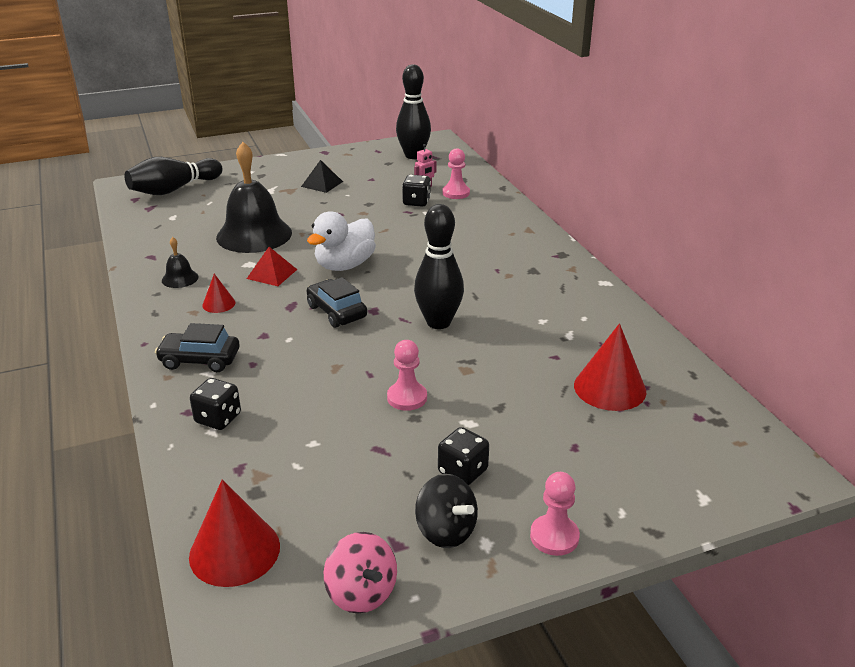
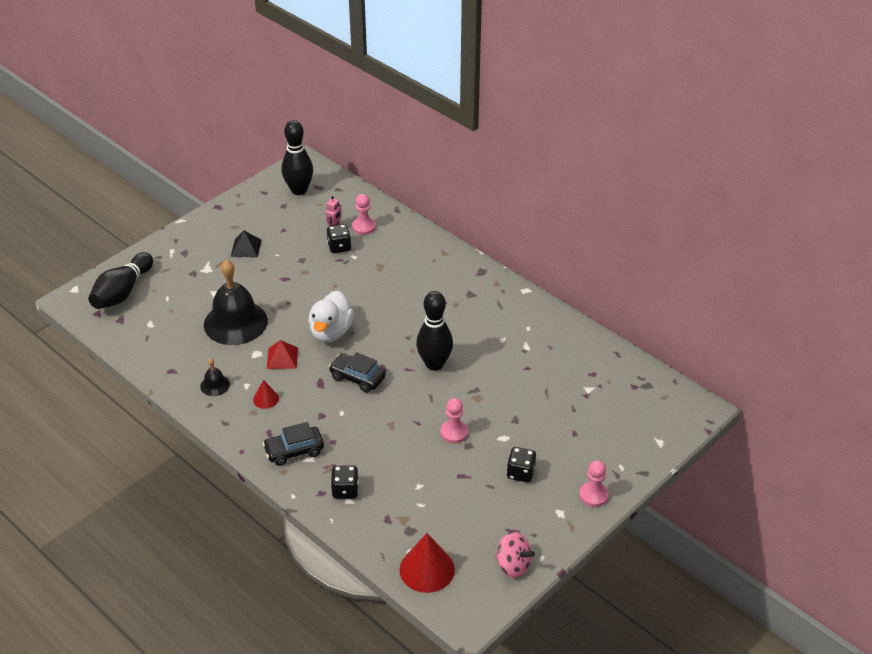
camera: 25 degrees left, 10 degrees up
(446, 531) = (534, 514): black spinning top -> none
(609, 388) = (573, 382): red cone -> none

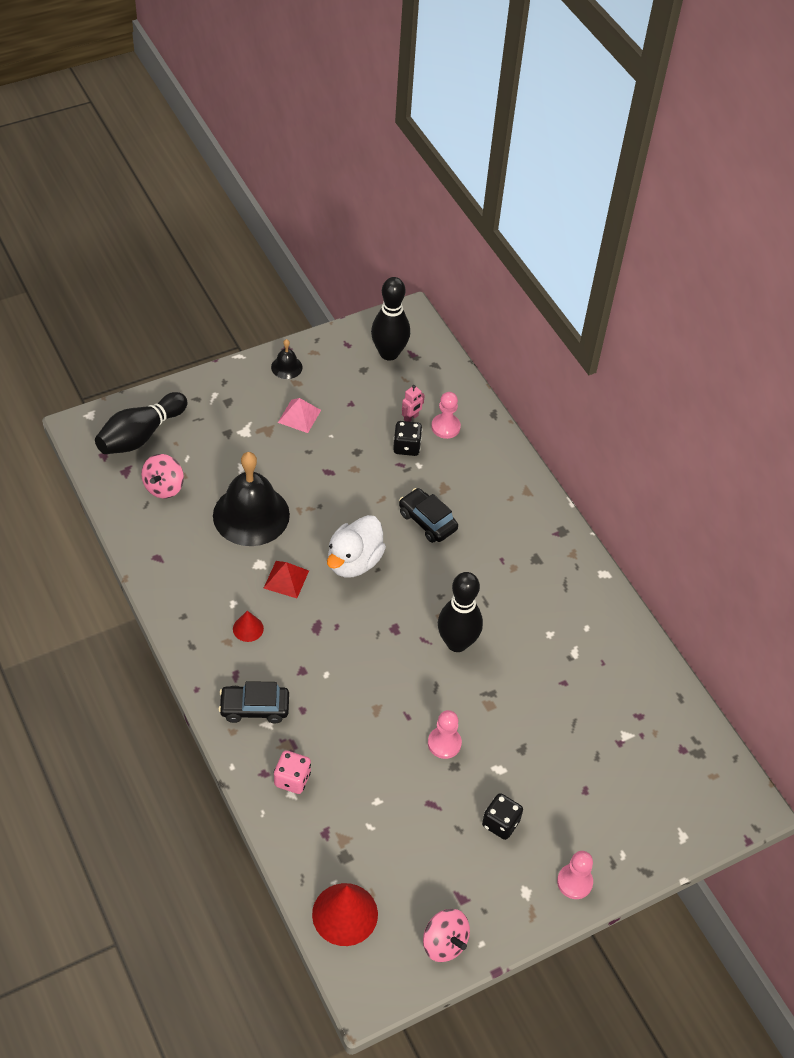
camera: 15 degrees right, 10 degrees up
(156, 322) = (164, 487): none -> pink spinning top
(215, 385) = (198, 592): black bell -> black bell (286, 367)
(246, 248) = (299, 416): black pyramid -> pink pyramid
(345, 490) = (292, 779): black dice -> pink dice
(357, 378) = (361, 633): black car -> black car (427, 521)

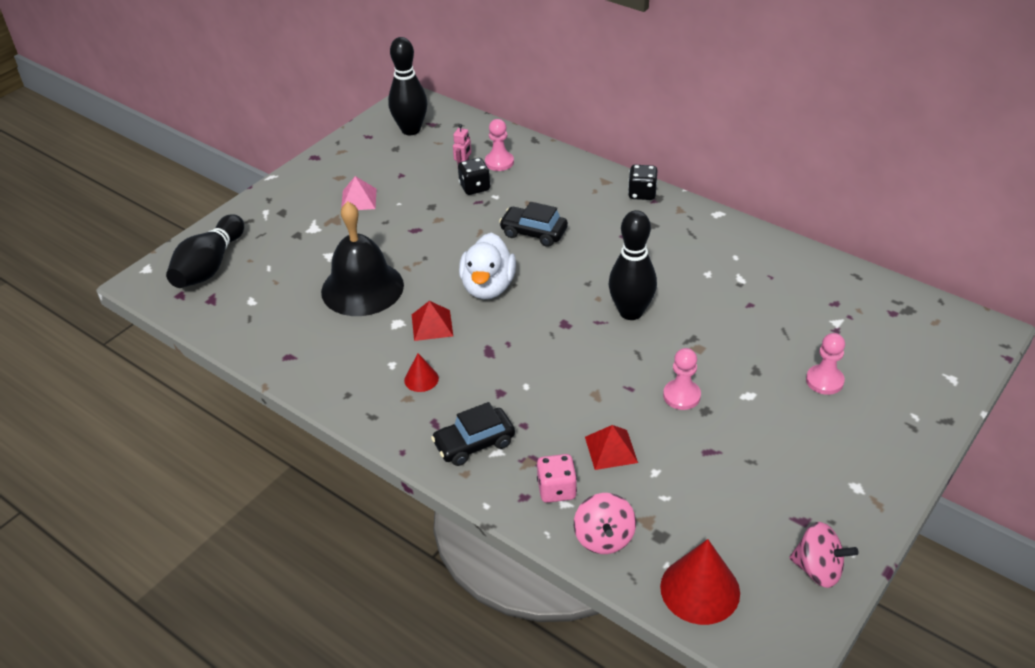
camera: 20 degrees left, 10 degrees down
(164, 487) = (259, 298): pink spinning top -> pink spinning top (604, 538)
(286, 367) = (322, 169): black bell -> none
(356, 764) = (611, 449): none -> red pyramid
(500, 823) = (786, 439): black dice -> black dice (642, 193)
(574, 882) = (893, 458): pink pawn -> pink pawn (824, 381)

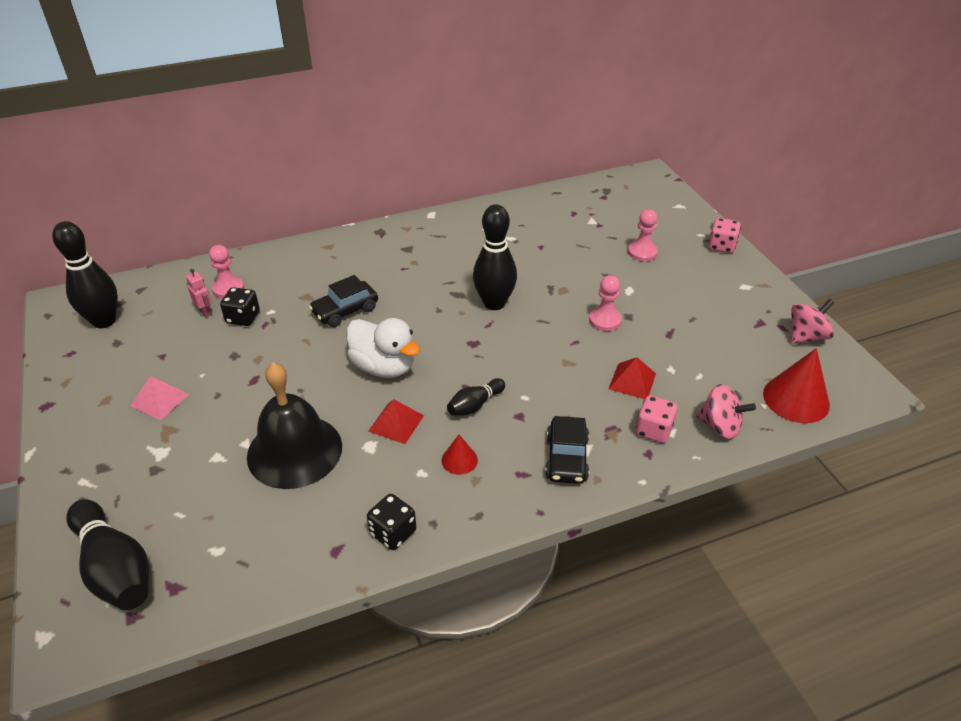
camera: 60 degrees left, 0 degrees up
(489, 360) = (475, 405): none -> black bowling pin
(642, 193) = (366, 236): black dice -> black dice (393, 532)
(911, 441) = (721, 246): none -> pink dice

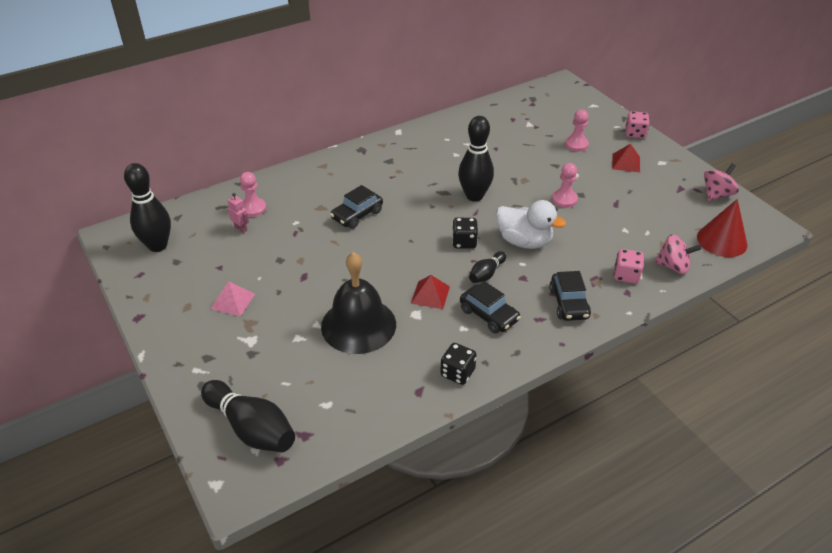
camera: 10 degrees left, 0 degrees up
(243, 318) = (275, 230): black dice -> black dice (464, 242)
(384, 367) = (405, 254): white duck -> white duck (524, 241)
(459, 460) = (489, 315): red cone -> black car
(632, 381) = (599, 242): red pyramid -> red pyramid (626, 163)

